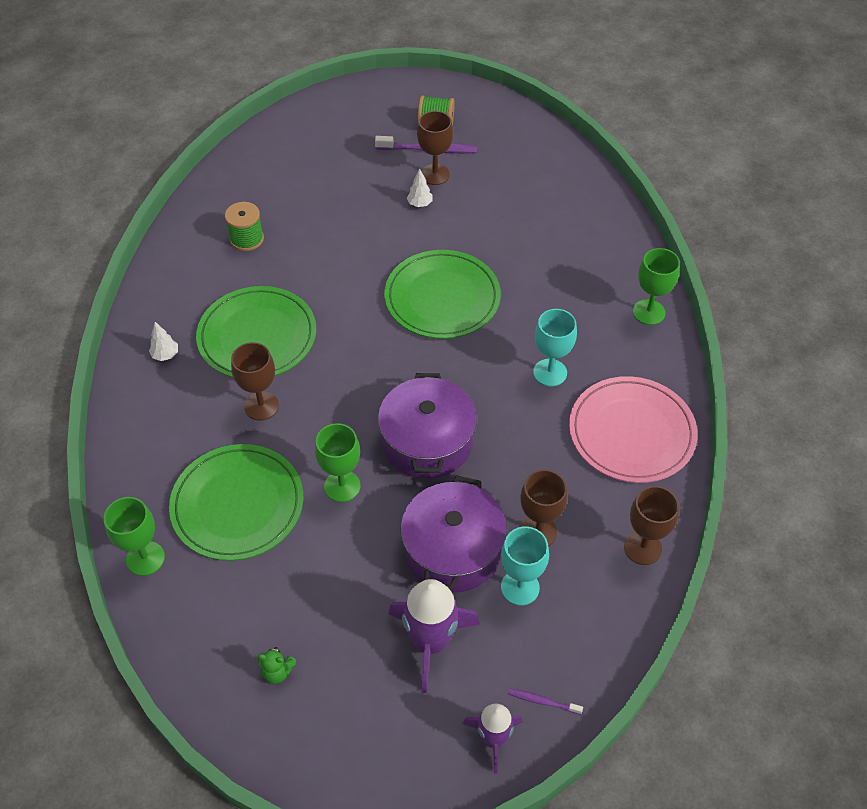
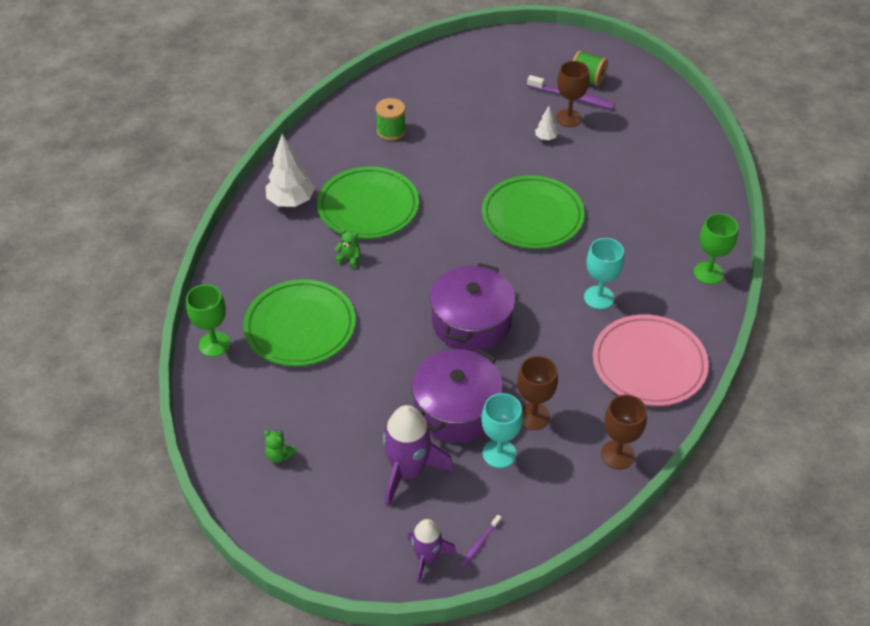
camera: 20 degrees right, 5 degrees down
(165, 355) = (291, 202): white tree -> white tree, size x2.00
(261, 406) = (349, 259): brown goblet -> green teddy bear
(342, 486) = (387, 336): green goblet -> none
(542, 701) = (480, 543): purple toothbrush -> purple toothbrush turned 90 degrees counterclockwise

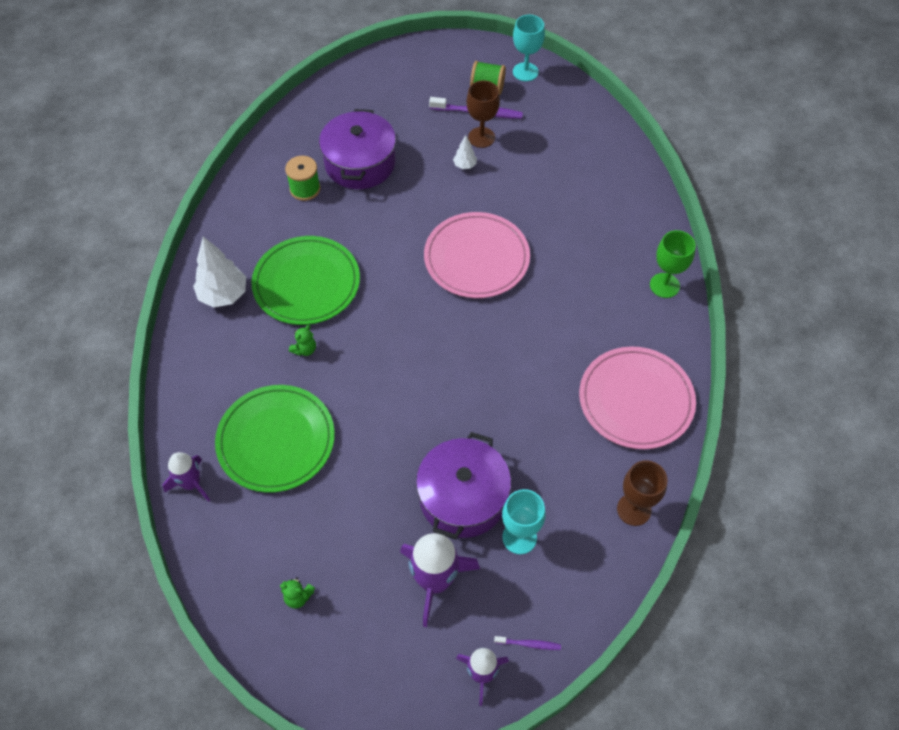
camera: 15 degrees left, 10 degrees up
(214, 344) = (191, 483): green goblet -> purple rocket
(349, 259) = (305, 349): green teddy bear -> green teddy bear turned 120 degrees clockwise
(471, 322) = (450, 394): purple pot -> purple pot (360, 163)
(480, 543) = (529, 644): purple toothbrush -> purple toothbrush turned 105 degrees counterclockwise
(532, 216) = (476, 258): green plate -> pink plate
(533, 416) = (541, 487): brown goblet -> none
(599, 297) = (567, 337): turquoise goblet -> turquoise goblet (525, 72)

